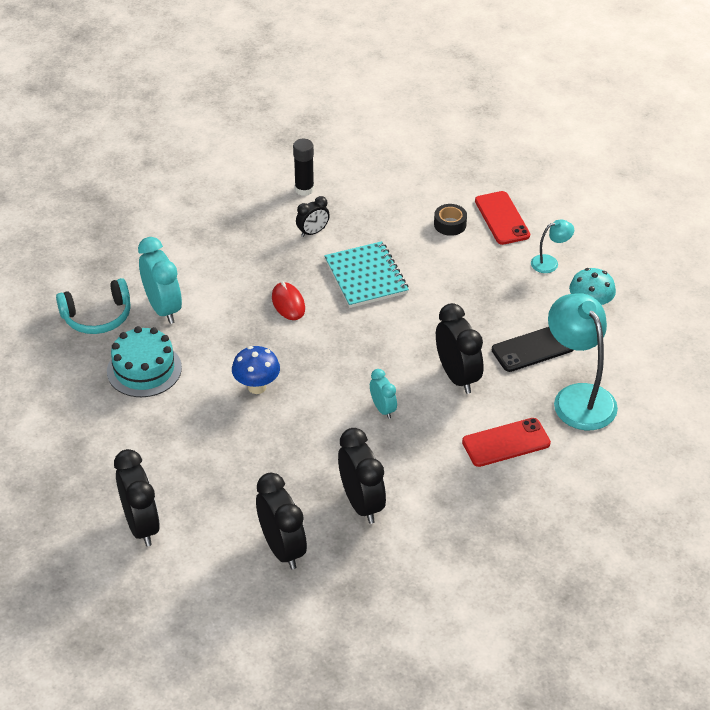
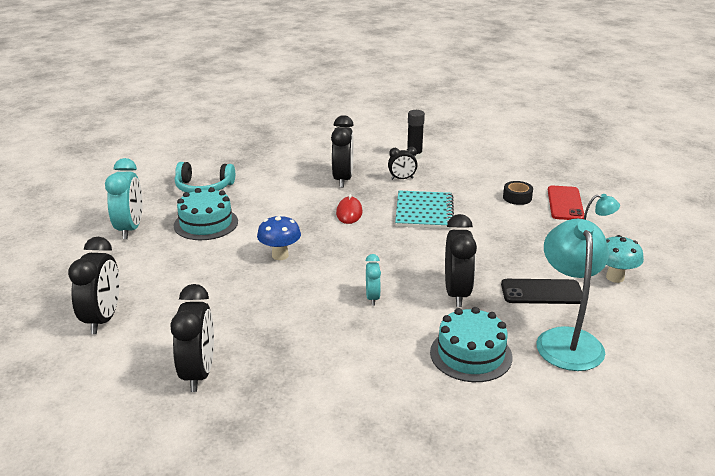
camera: 25 degrees right, 15 degrees down
(163, 308) = (253, 194): turquoise clock -> turquoise clock (130, 229)
(361, 503) = (298, 361): black clock -> black clock (343, 179)
(506, 442) = (471, 354): red phone -> turquoise cake

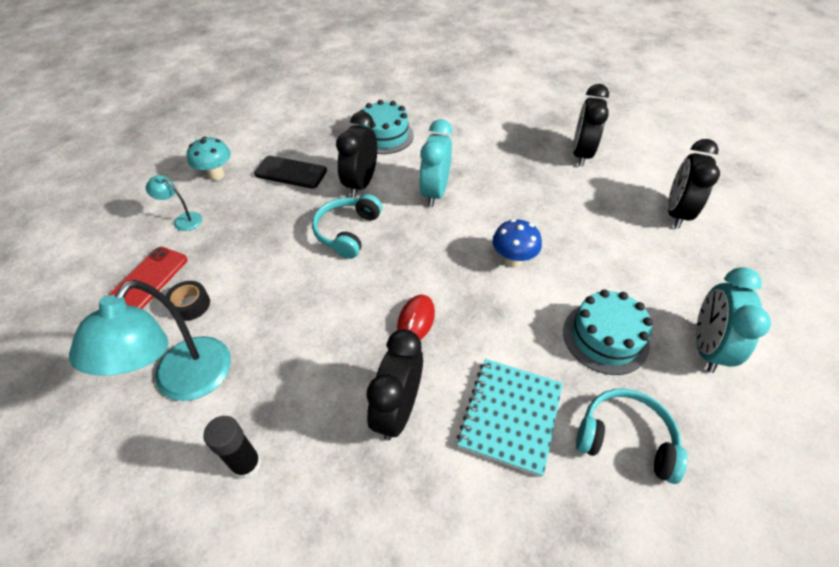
camera: 165 degrees left, 20 degrees up
(372, 297) = (435, 192): turquoise clock -> turquoise clock, size x1.80
(402, 179) = (308, 389): black clock -> none
(424, 212) = (323, 301): turquoise notebook -> turquoise notebook (510, 416)
(439, 253) = (347, 232): none -> turquoise headphones
(567, 339) = (310, 134): turquoise lamp -> turquoise lamp (184, 382)

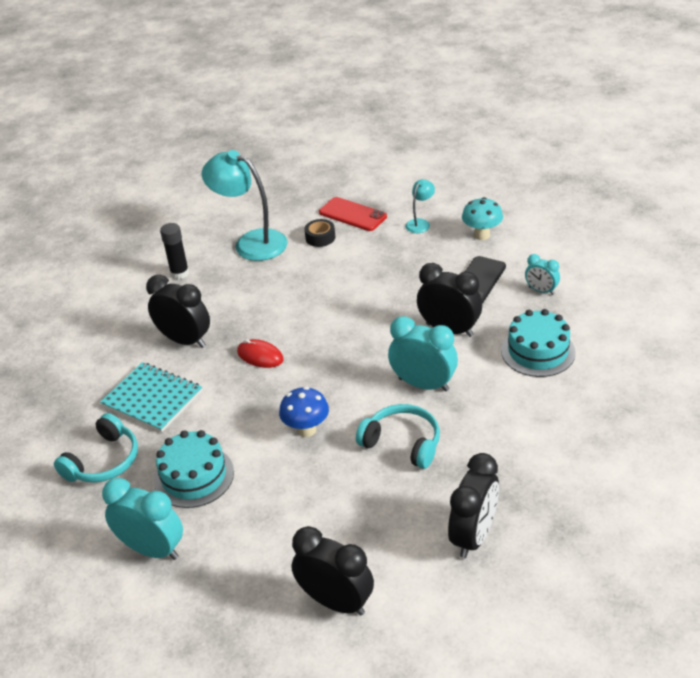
camera: 105 degrees right, 10 degrees down
(306, 137) = (541, 291): none -> turquoise clock
(347, 232) = (379, 319): turquoise headphones -> turquoise headphones (402, 443)
(581, 154) = (473, 536): black clock -> black clock turned 90 degrees clockwise

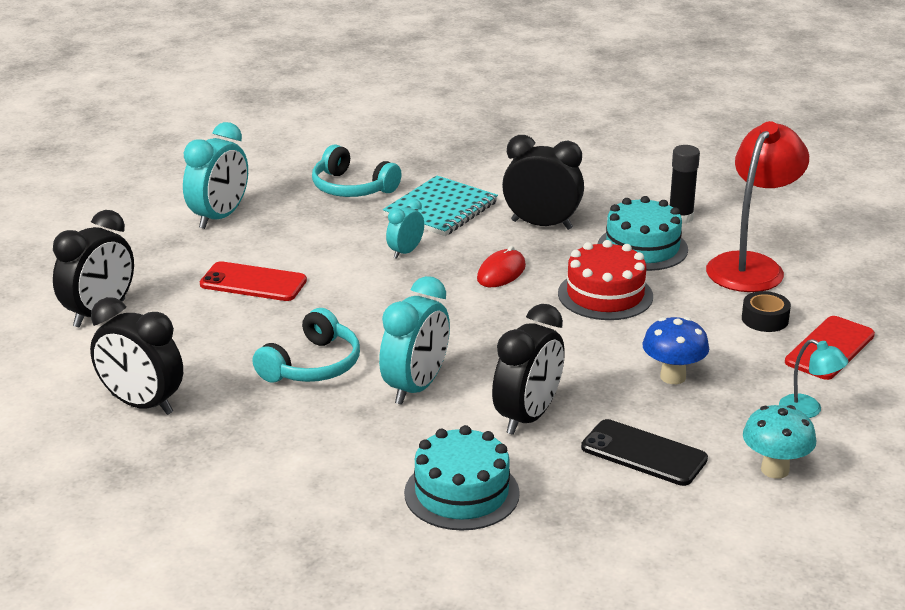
camera: 90 degrees right, 10 degrees down
(185, 340) = (541, 225): black clock -> black clock turned 105 degrees counterclockwise
(194, 476) = (310, 235): turquoise cake -> turquoise cake (642, 248)
(251, 242) = (751, 266): turquoise lamp -> red lamp
(278, 501) = (253, 283): none -> red phone
(292, 304) = (605, 295): none -> red cake
(306, 430) = (358, 301): blue mushroom -> blue mushroom (673, 377)
(541, 291) = (613, 515): turquoise clock -> turquoise clock (405, 252)

